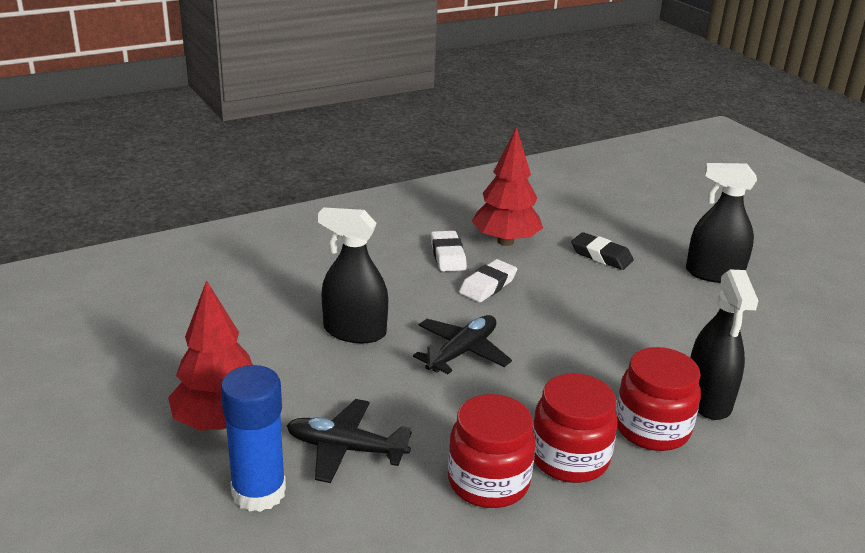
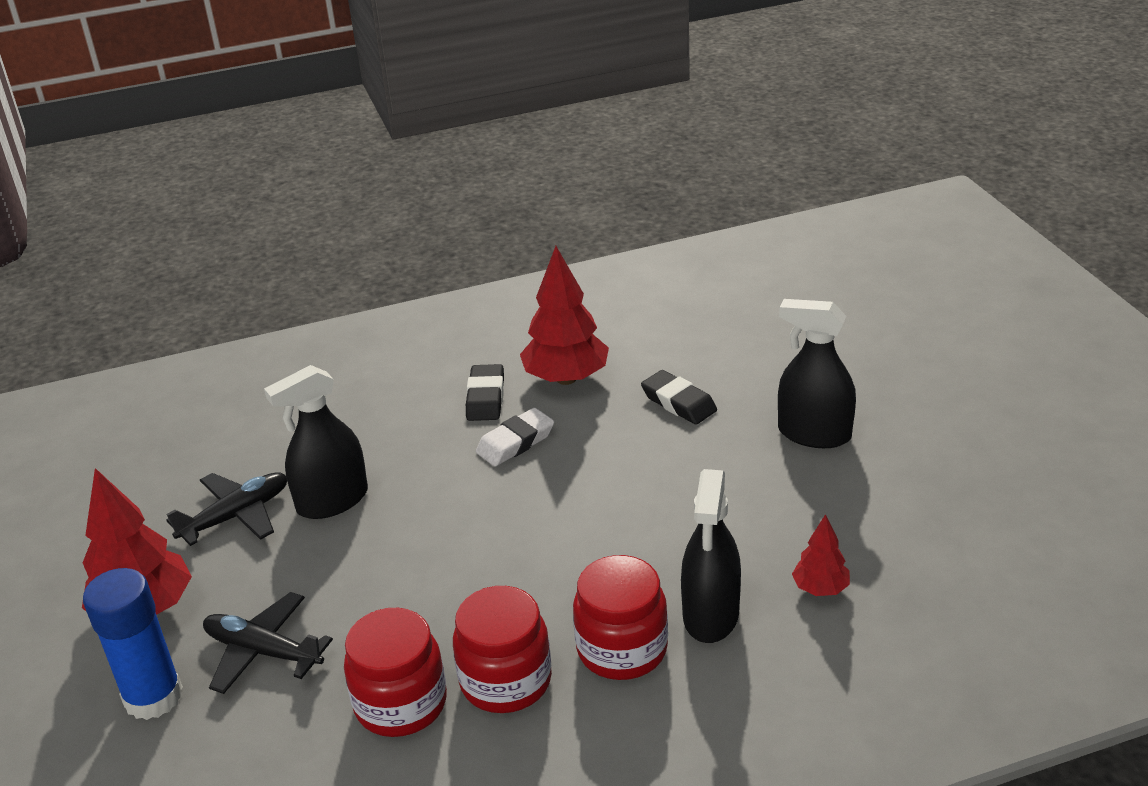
camera: 15 degrees right, 5 degrees up
(354, 331) = (332, 501): black spray bottle -> black spray bottle turned 60 degrees counterclockwise
(448, 255) = (485, 398): white eraser -> black eraser
(462, 352) = (444, 534): black plane -> black plane (236, 516)
(779, 377) = (820, 589): none -> red tree

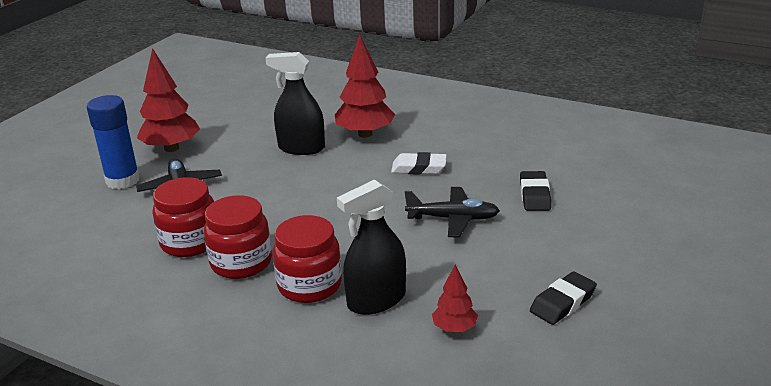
camera: 45 degrees right, 5 degrees down
(236, 516) = (257, 133): black plane -> black plane (453, 219)
(485, 398) = (438, 142): black eraser -> black eraser (563, 303)
(566, 378) = (493, 153): red tree -> red tree (365, 134)
(814, 434) = (589, 253): black spray bottle -> none

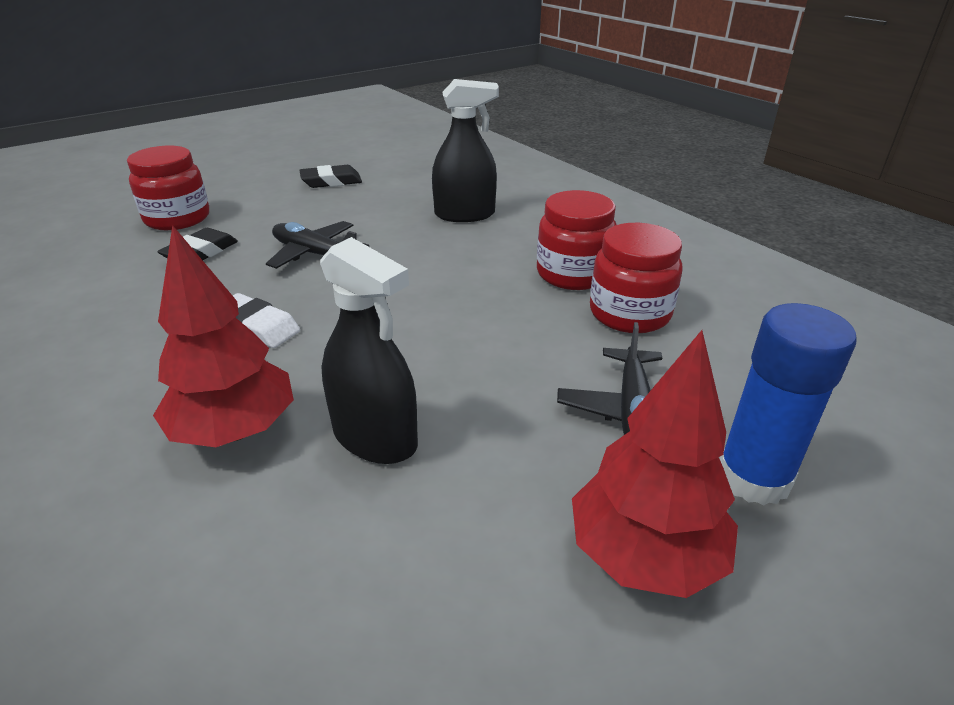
camera: 155 degrees left, 5 degrees up
(309, 285) = (514, 238): red jar -> red jar (177, 219)
(454, 328) = (425, 187): red tree -> none

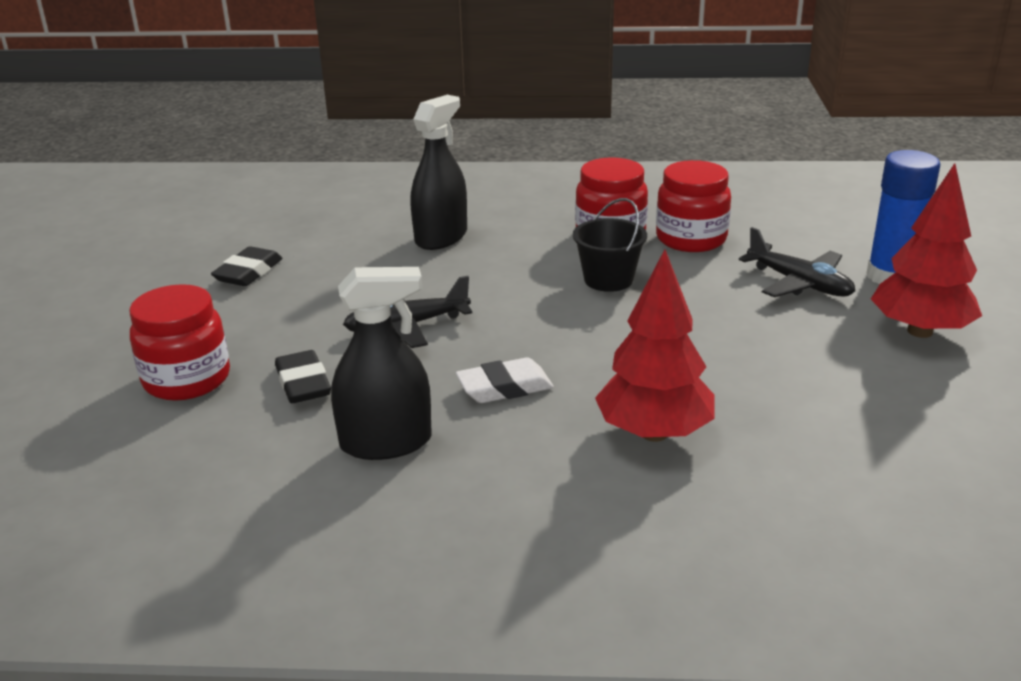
camera: 50 degrees left, 5 degrees down
(375, 437) = (726, 379): black spray bottle -> black spray bottle (386, 443)
(491, 303) = (608, 279): none -> black bucket

